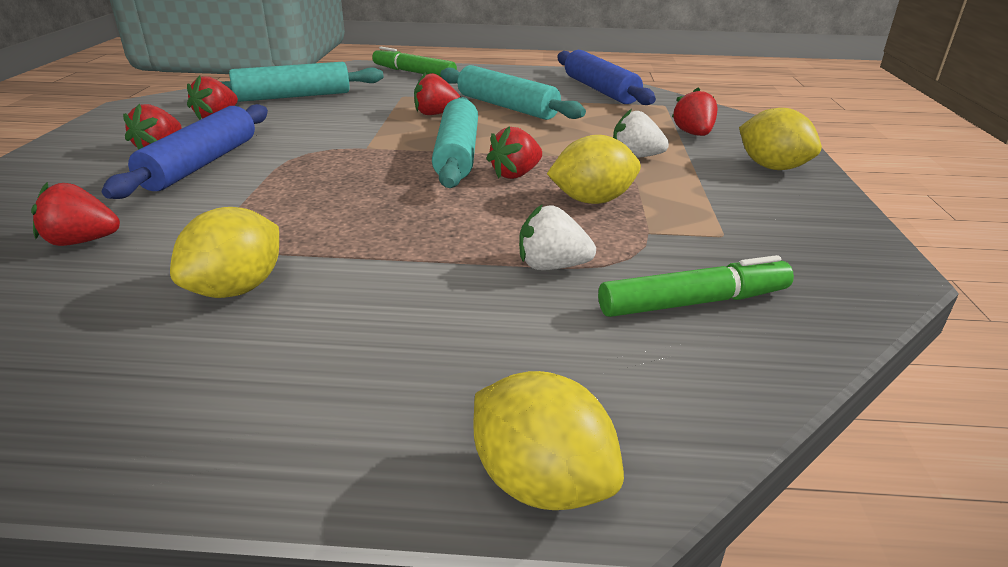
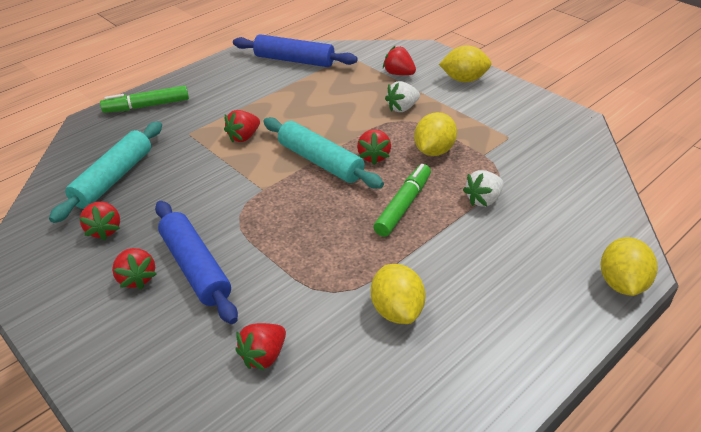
camera: 45 degrees left, 10 degrees up
(507, 107) = (271, 106): turquoise rolling pin -> none
(541, 482) = (622, 283): yellow lemon -> yellow lemon turned 75 degrees counterclockwise
(693, 302) = (551, 180): green marker -> green marker (403, 205)

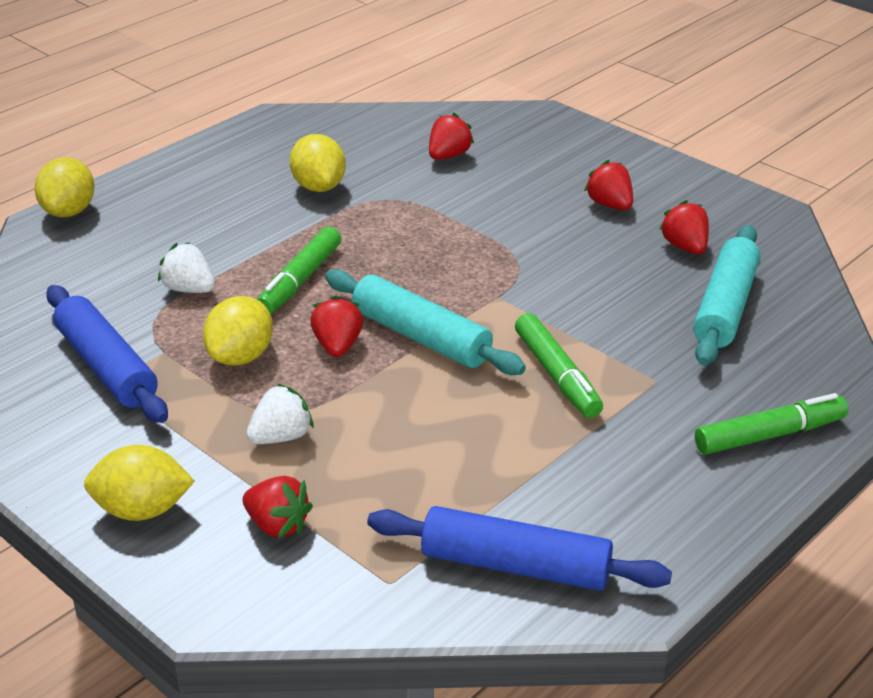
camera: 175 degrees right, 5 degrees down
(196, 267) = (548, 215): blue rolling pin -> blue rolling pin (107, 367)
(244, 137) = (557, 375): red strawberry -> green marker
(483, 200) = (189, 289): white strawberry -> white strawberry turned 105 degrees counterclockwise

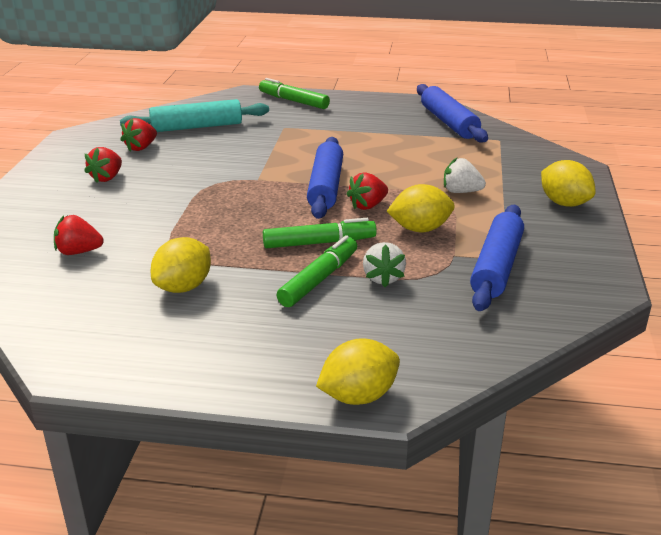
camera: 125 degrees left, 5 degrees down
(277, 525) = (513, 170): red strawberry -> none
(421, 337) = (326, 187): turquoise rolling pin -> blue rolling pin
(557, 375) = (311, 147): green marker -> green marker (319, 279)

